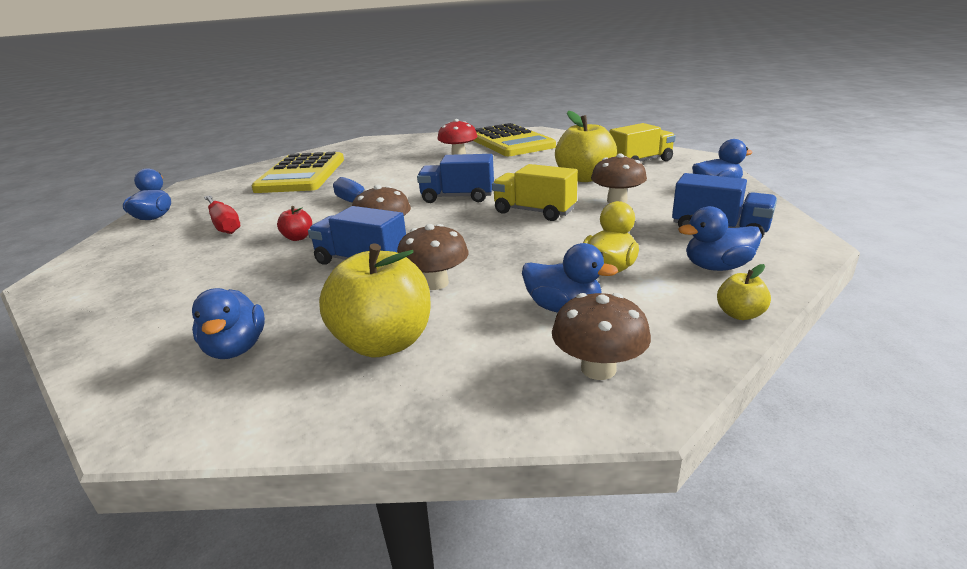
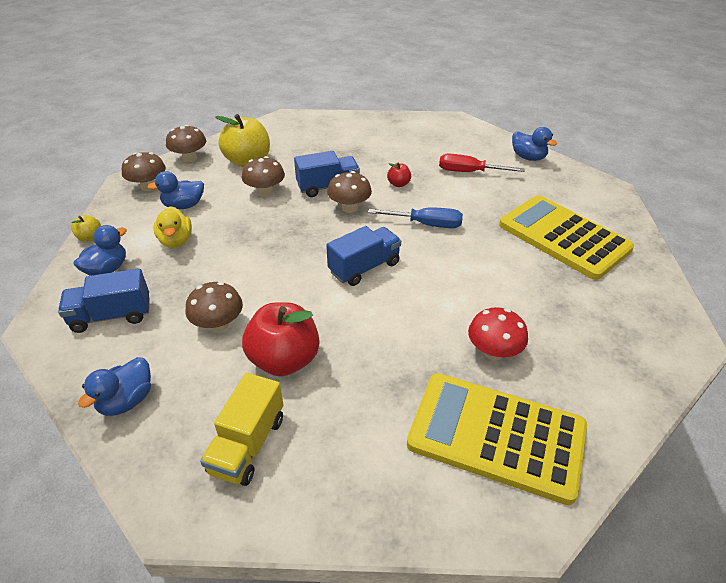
camera: 135 degrees right, 15 degrees up
(236, 348) = (303, 138): blue duck -> none
(465, 404) = (189, 158): none -> brown mushroom
(534, 211) = (277, 276): yellow truck -> none
(584, 178) = (284, 360): yellow apple -> red apple

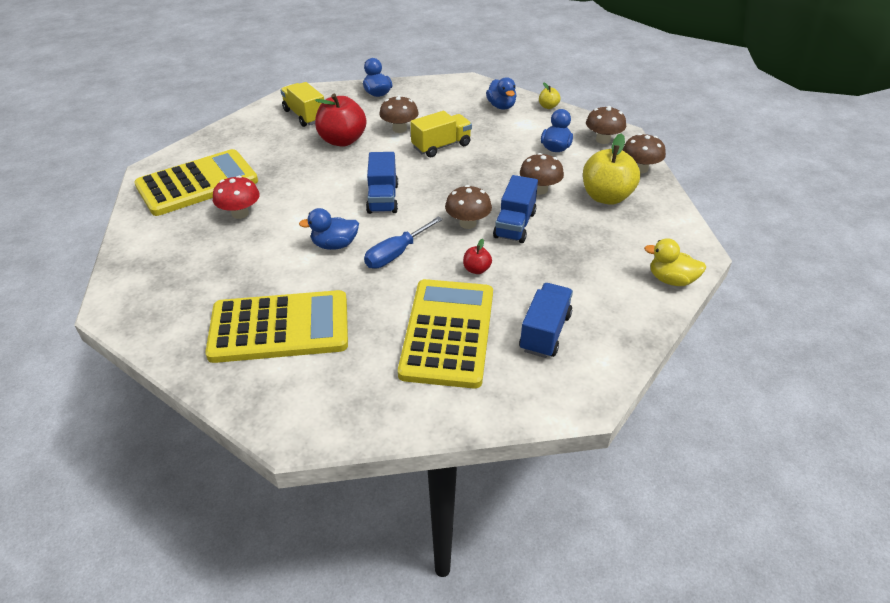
camera: 125 degrees right, 0 degrees up
(111, 316) = (451, 100): blue truck -> blue truck (545, 332)
(176, 241) = (508, 135): yellow duck -> yellow duck (671, 280)
(234, 274) = (441, 146): none -> yellow truck
(469, 172) = (448, 333): red screwdriver -> yellow calculator
(528, 157) = (427, 408): blue duck -> blue duck (334, 245)

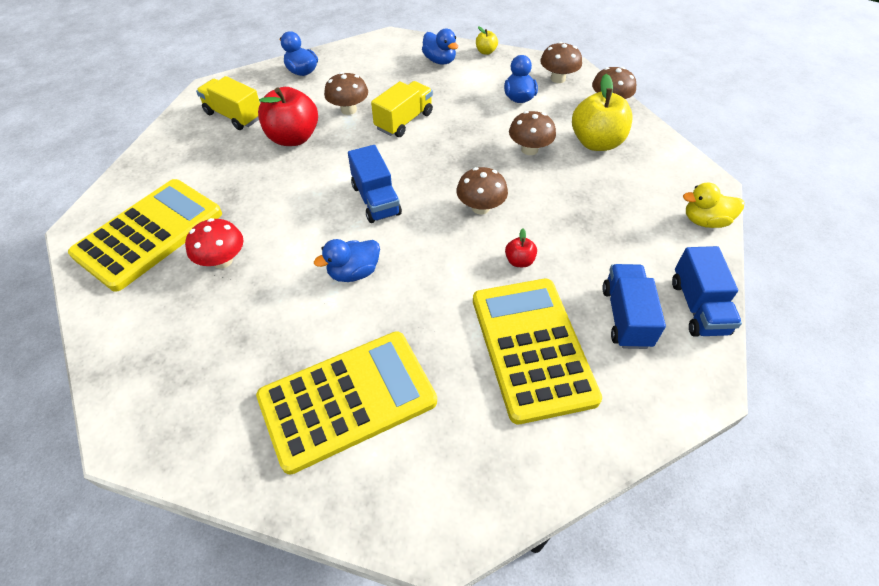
camera: 20 degrees left, 10 degrees up
(396, 253) = (427, 265): blue screwdriver -> none
(514, 225) = (528, 197): blue truck -> blue truck (698, 307)

